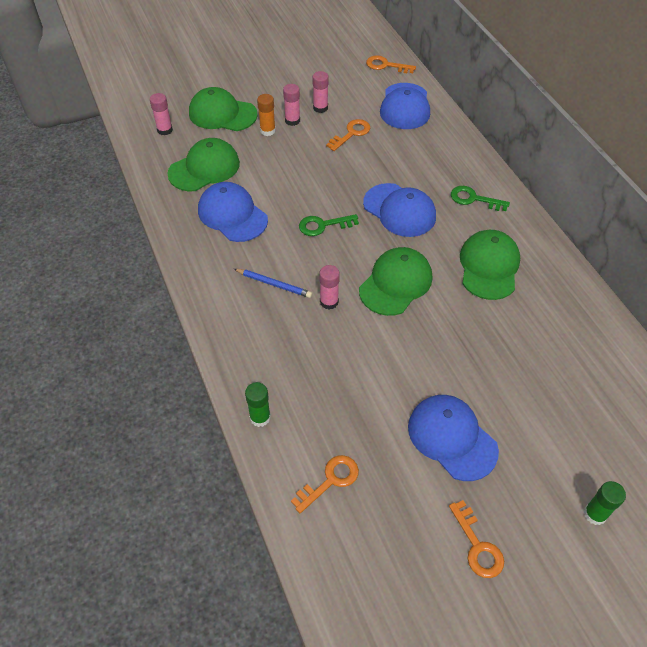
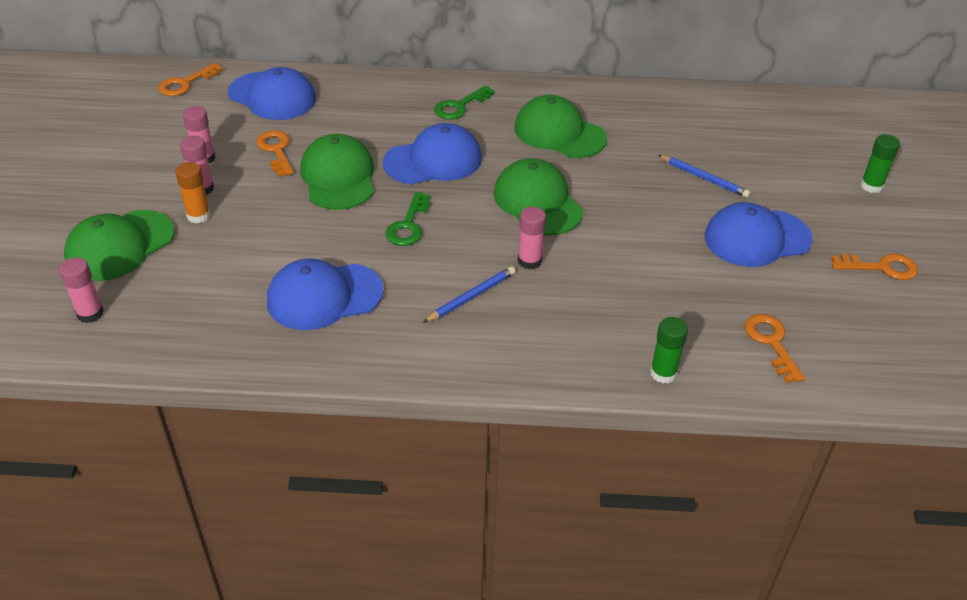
camera: 65 degrees left, 10 degrees down
(204, 168) = (212, 296): green cap -> green cap (338, 177)
(504, 379) = (704, 178): none -> blue pencil

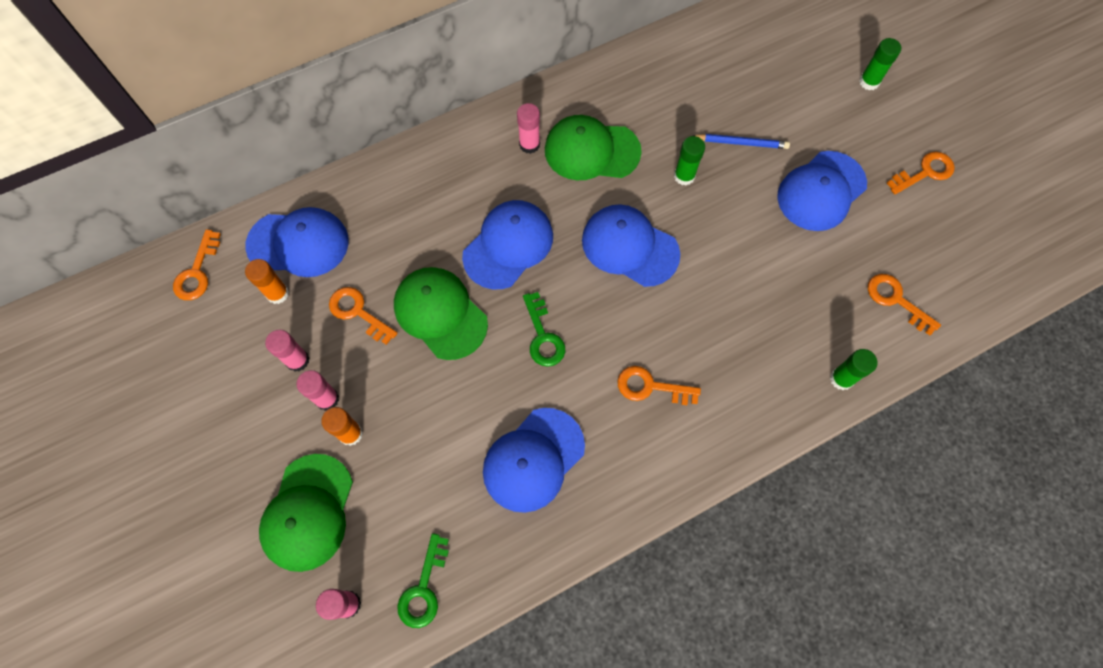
camera: 30 degrees left, 25 degrees up
(229, 117) = (277, 293): none -> orange glue stick
(459, 106) = (482, 163): green key -> green key (424, 589)
(471, 297) = (650, 387): blue pencil -> orange key
(529, 261) = (668, 319): pink glue stick -> pink glue stick (529, 144)
(537, 202) = (629, 247): green cap -> blue cap
(629, 178) = (684, 176): none -> green glue stick

